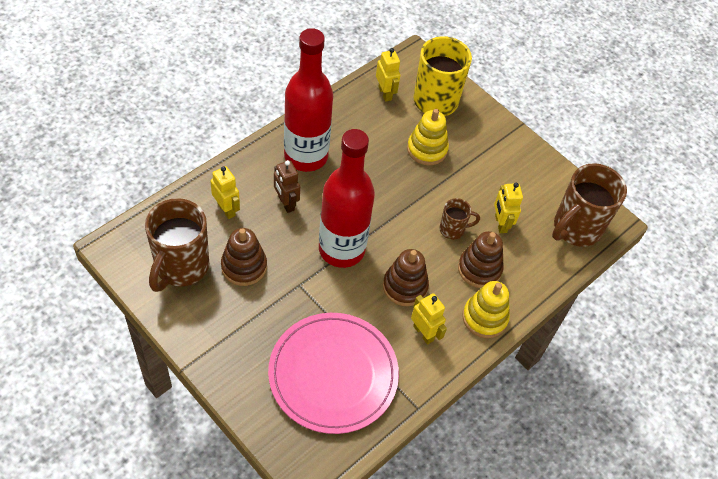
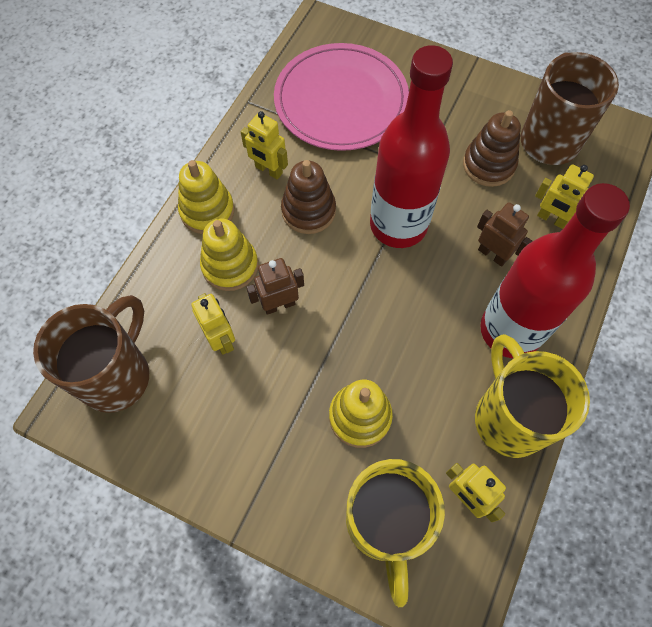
camera: 165 degrees right, 10 degrees up
(338, 116) = (508, 417): none -> yellow mug
(453, 229) = (279, 305): brown mug -> brown robot
(479, 269) = (230, 266): brown stacking toy -> yellow stacking toy

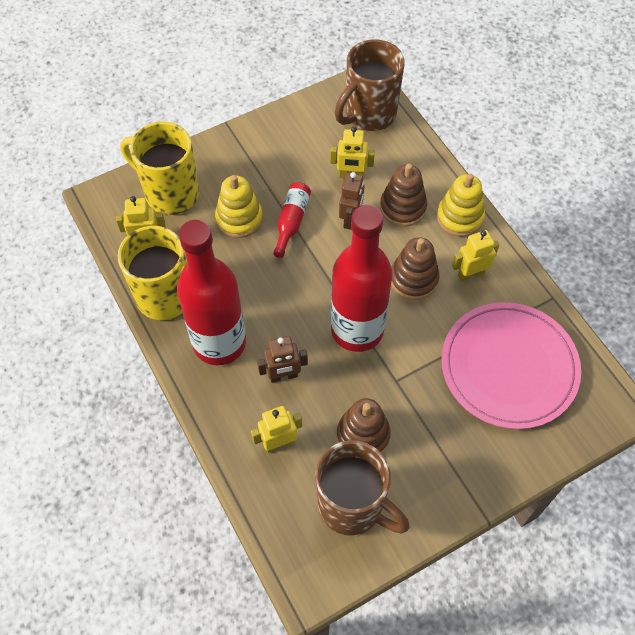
camera: 125 degrees right, 5 degrees down
(117, 375) = (369, 115): brown mug -> brown mug turned 75 degrees clockwise
(230, 266) = (403, 207): yellow stacking toy -> brown stacking toy
(324, 359) = (291, 221): none -> red bottle

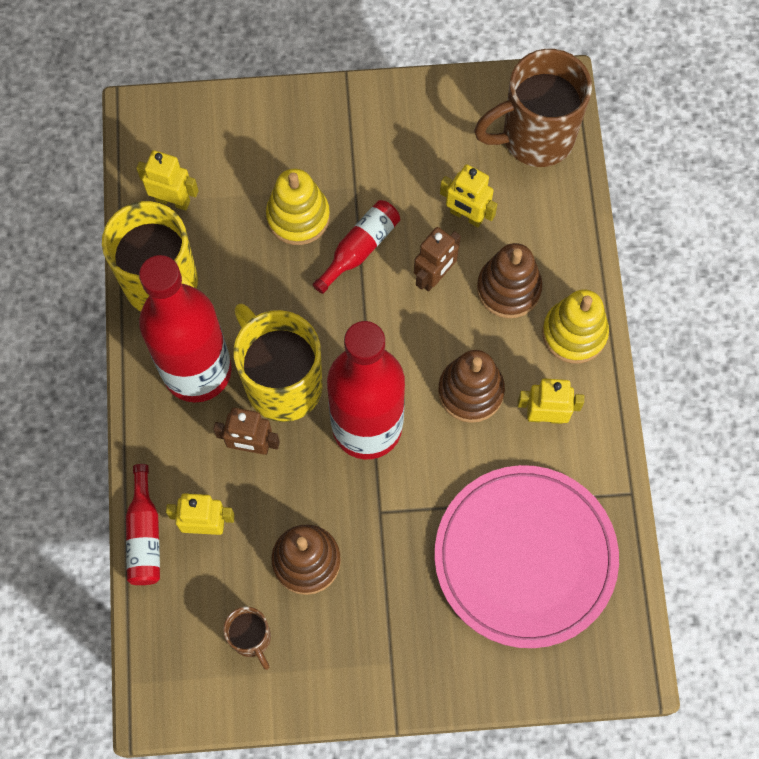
camera: 25 degrees right, 10 degrees up
(170, 193) = (230, 145): yellow mug -> yellow mug (282, 383)
(237, 469) = (144, 535): none -> red bottle
(353, 506) = (252, 639): brown mug -> brown mug, size x0.50

